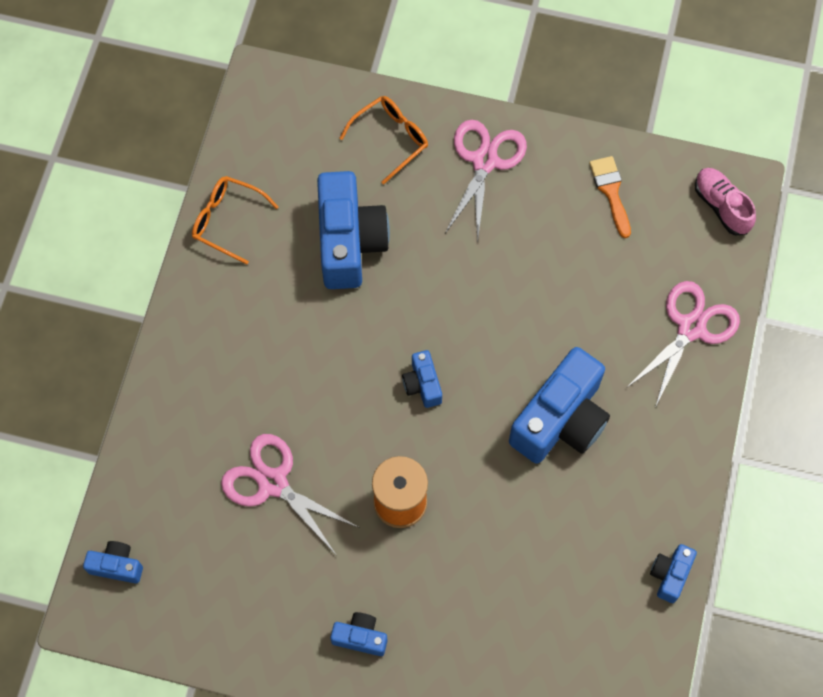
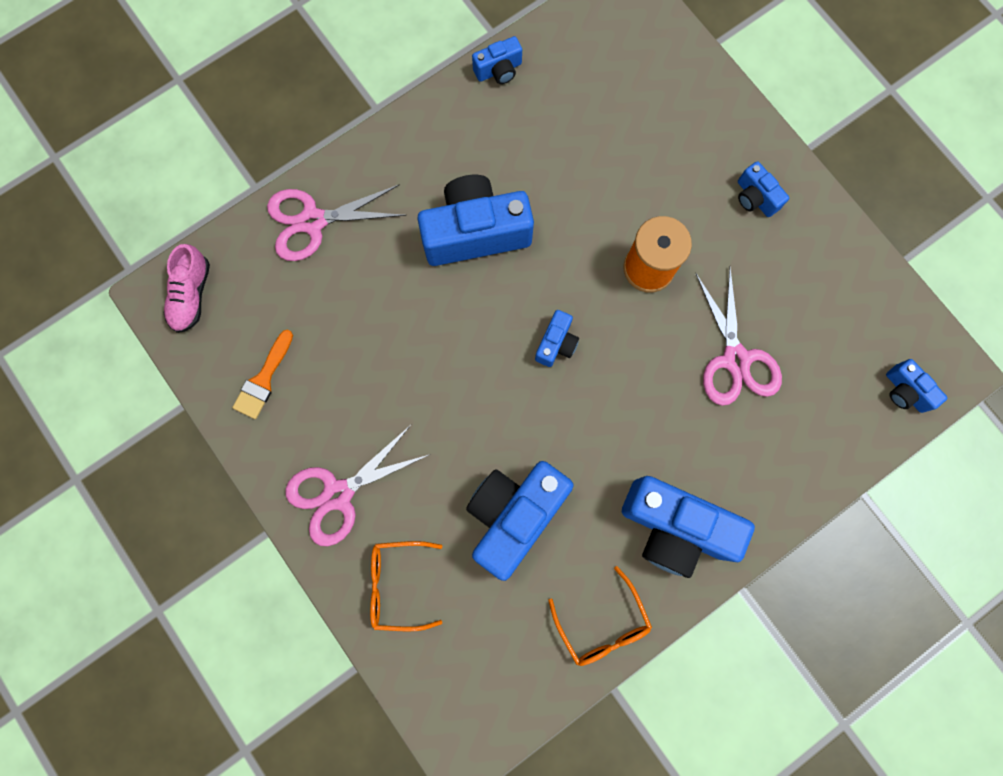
camera: 140 degrees left, 10 degrees up
(225, 322) = (674, 527): none -> blue camera

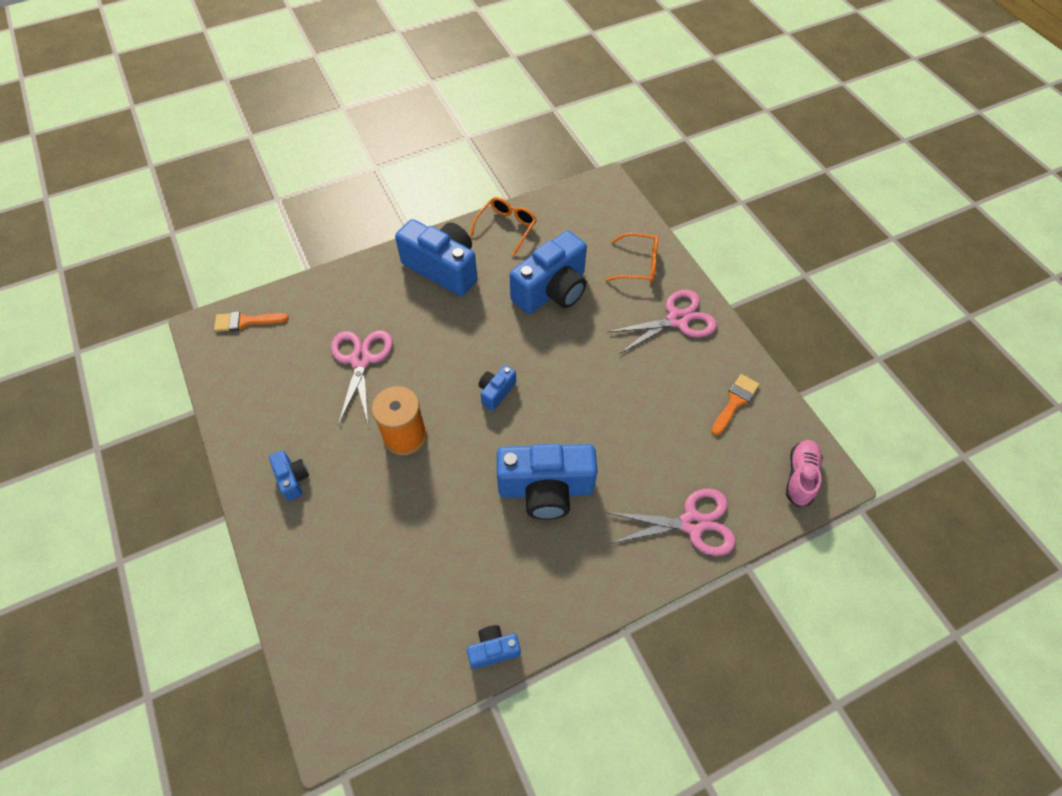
camera: 170 degrees left, 20 degrees down
(602, 623) = (506, 228): orange glasses -> orange glasses turned 45 degrees clockwise
(905, 391) = (246, 321): blue camera -> orange brush

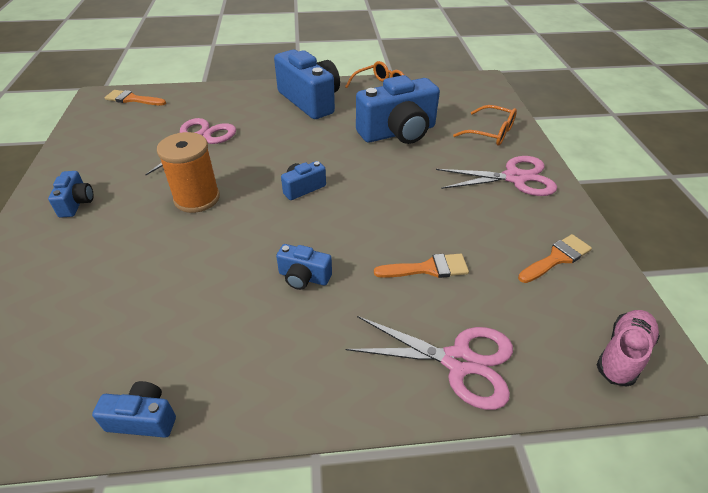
camera: 20 degrees right, 15 degrees down
(546, 489) = (304, 277): blue camera -> blue camera, size x0.47
(640, 446) = (427, 268): none -> orange brush

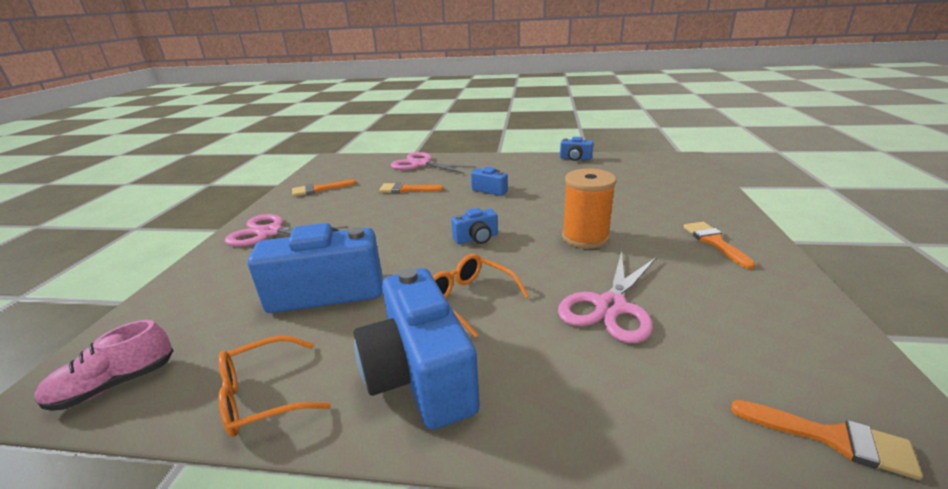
camera: 165 degrees left, 15 degrees down
(77, 203) = (714, 242): blue camera -> orange brush
(490, 133) = (217, 279): orange glasses -> orange glasses (469, 299)
(623, 354) = (341, 163): pink shoe -> pink shoe (115, 384)

